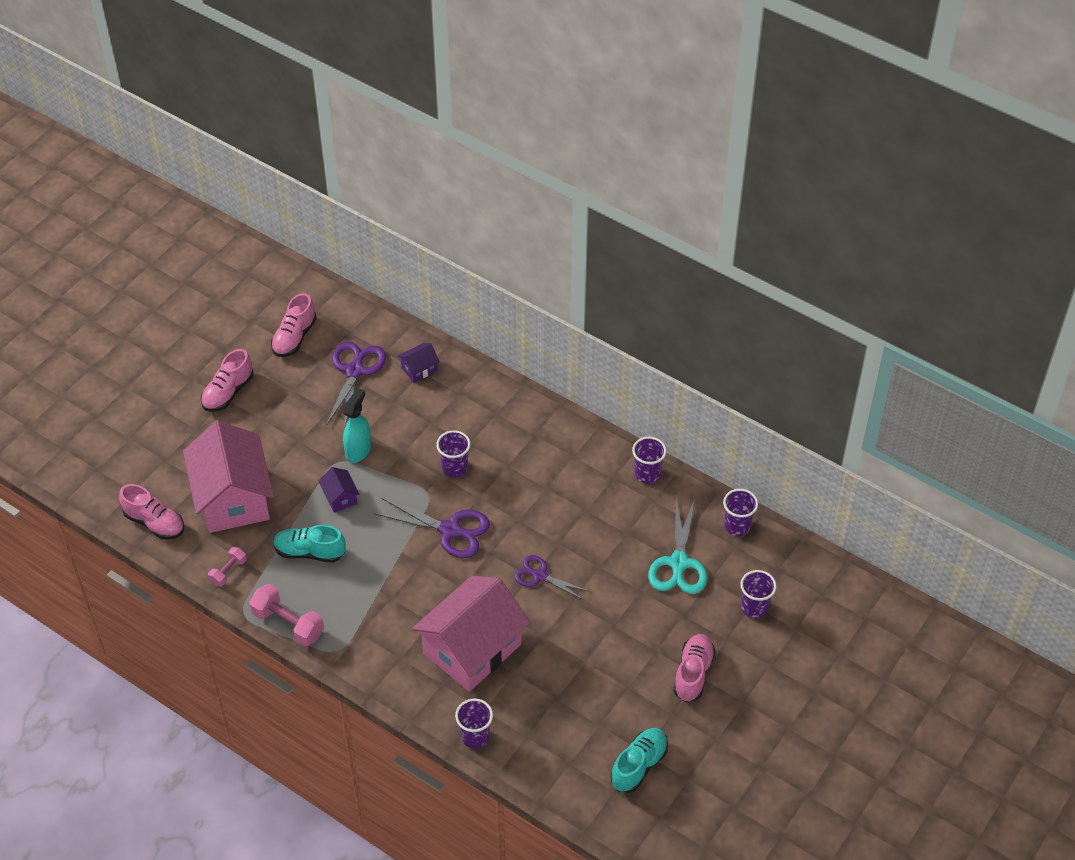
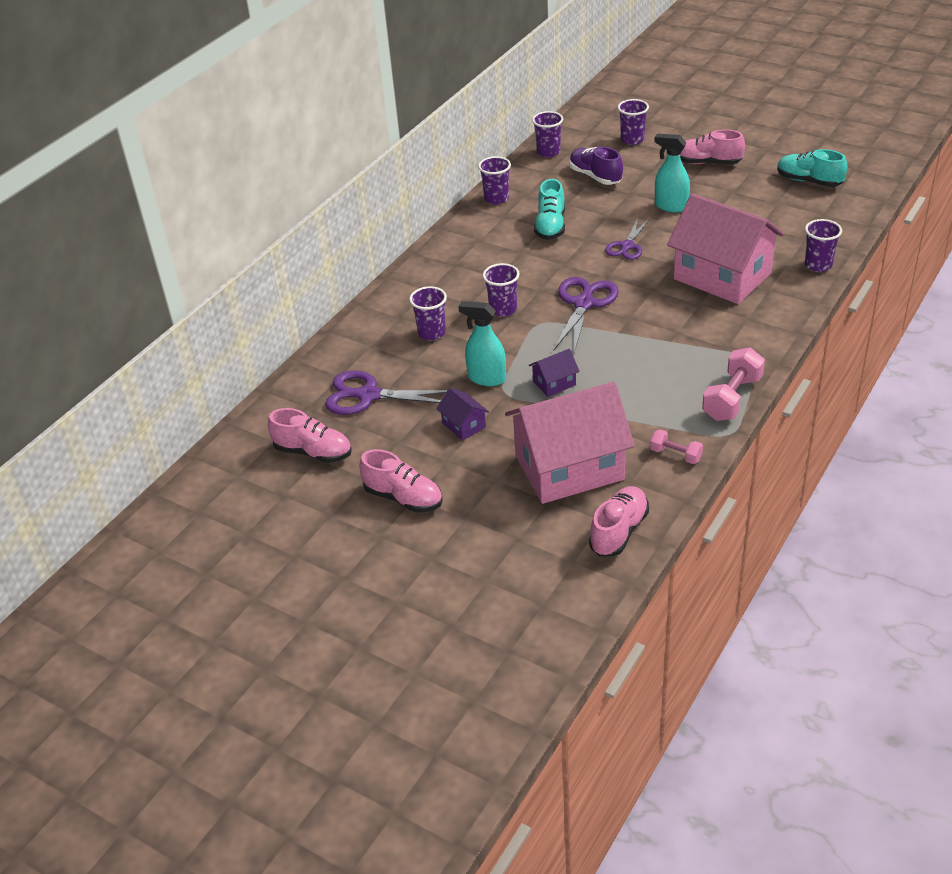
camera: 90 degrees left, 10 degrees down
(309, 552) = (633, 396): turquoise shoe -> turquoise shoe (550, 226)
(419, 369) = (366, 348): purple house -> purple house (464, 425)
(430, 415) = (432, 333): none -> purple cup
(608, 624) = (671, 206): none -> turquoise spray bottle
(679, 564) = (595, 176): turquoise scissors -> purple shoe

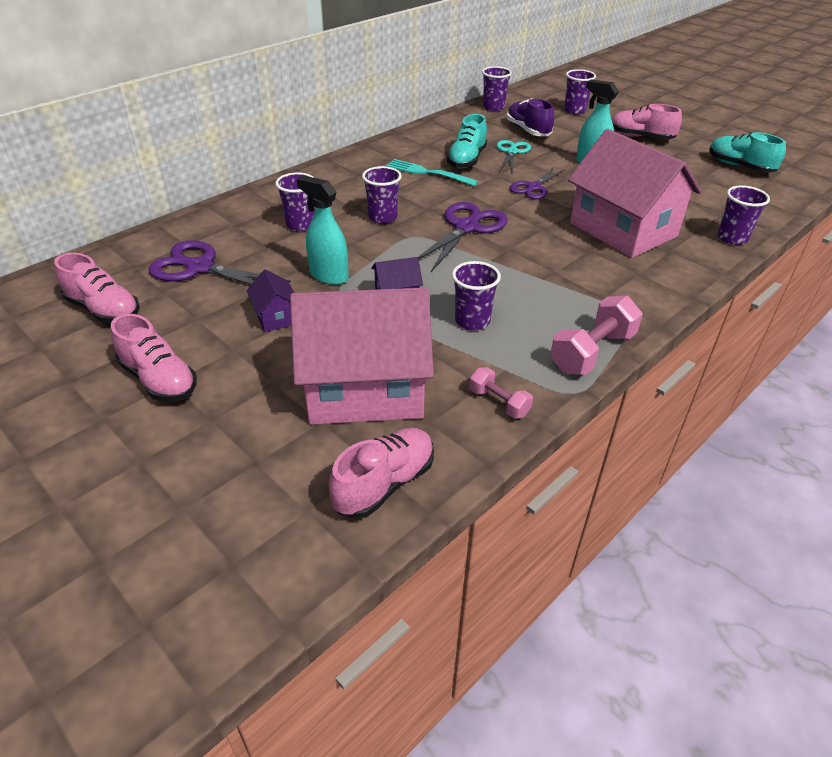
camera: 10 degrees right, 0 degrees up
(496, 199) = (428, 132): purple cup -> purple cup (472, 321)
(520, 249) = (427, 173): none -> turquoise fork
(590, 207) = (512, 152): none -> turquoise scissors

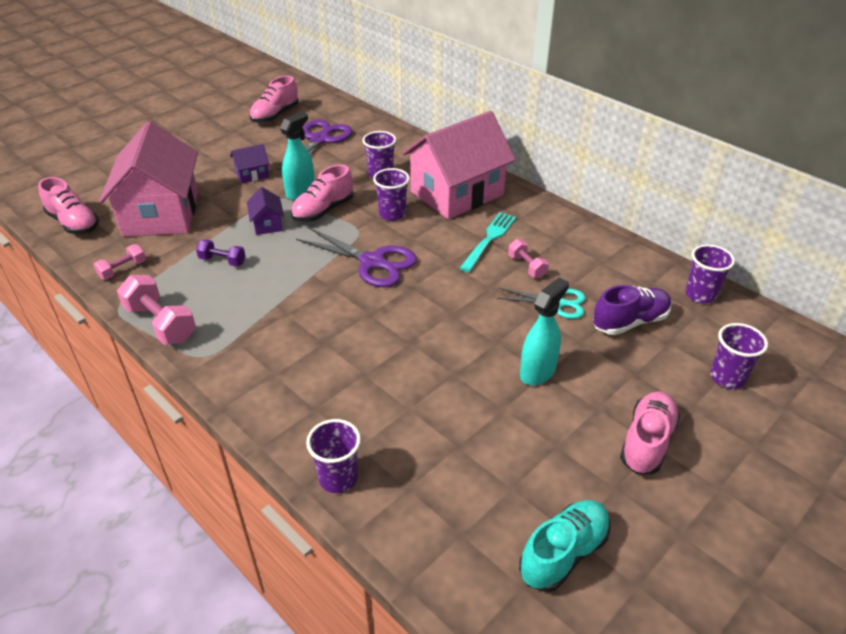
camera: 90 degrees right, 0 degrees up
(159, 380) = (198, 142): pink shoe -> pink shoe (323, 210)
(466, 160) = (527, 267): turquoise shoe -> pink dumbbell
(472, 321) = (222, 261): purple cup -> purple dumbbell
(533, 188) = (462, 313): purple scissors -> none
(623, 230) = (364, 376): pink house -> pink house (457, 193)

